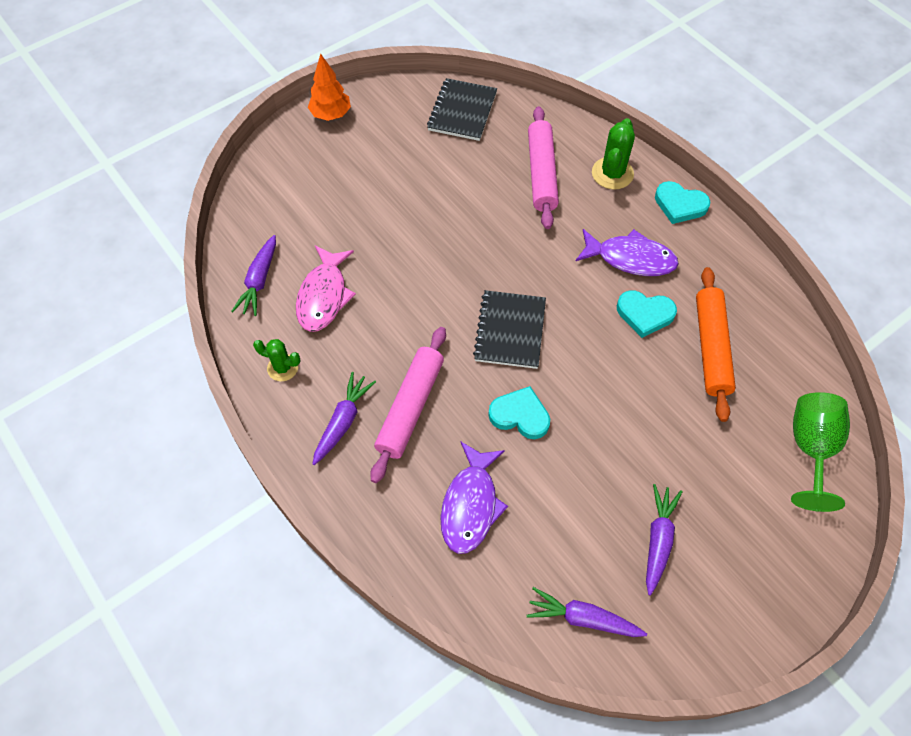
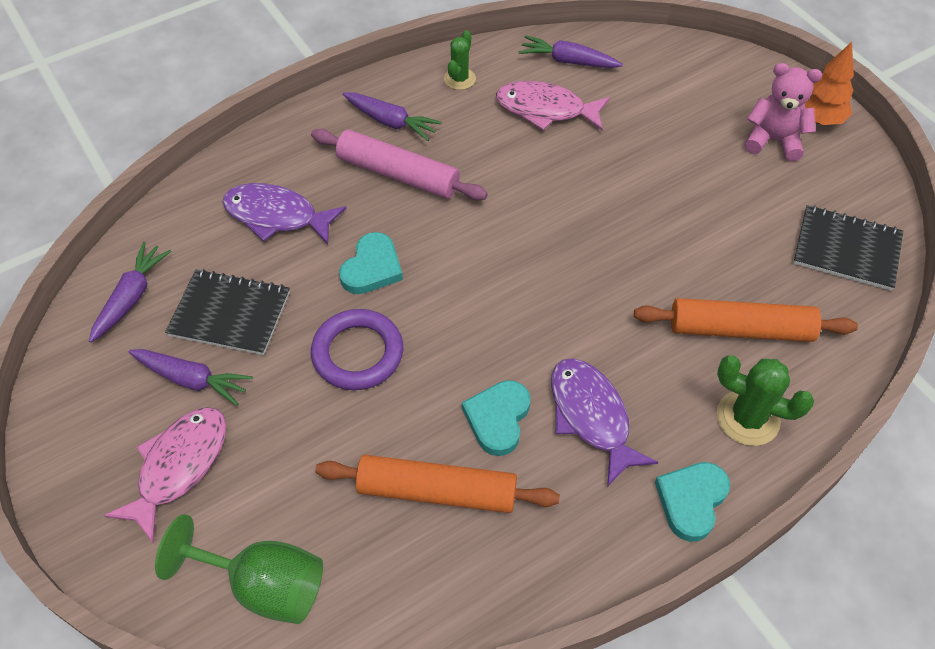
camera: 95 degrees right, 5 degrees down
(356, 143) = (773, 140): none -> pink teddy bear
(510, 331) = (486, 269): black notebook -> black notebook (230, 314)
(542, 173) = (740, 329): pink rolling pin -> orange rolling pin
(607, 414) = (358, 353): none -> purple ring
(630, 258) = (591, 416): purple fish -> purple fish turned 135 degrees clockwise
(738, 531) = (179, 466): none -> pink fish

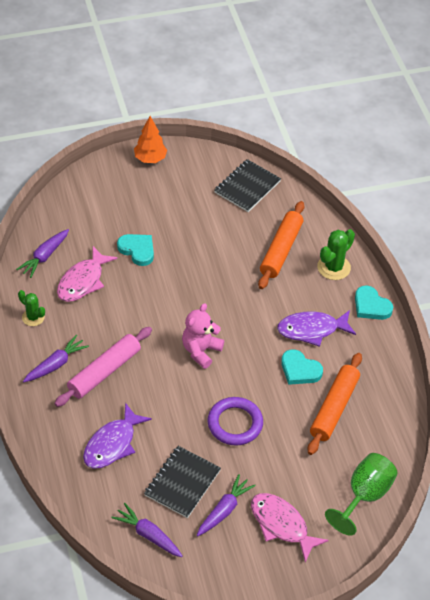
camera: 75 degrees left, 5 degrees down
(372, 268) = (175, 403): turquoise heart -> turquoise heart (137, 250)
(773, 140) = (157, 185): pink teddy bear -> pink teddy bear (201, 351)

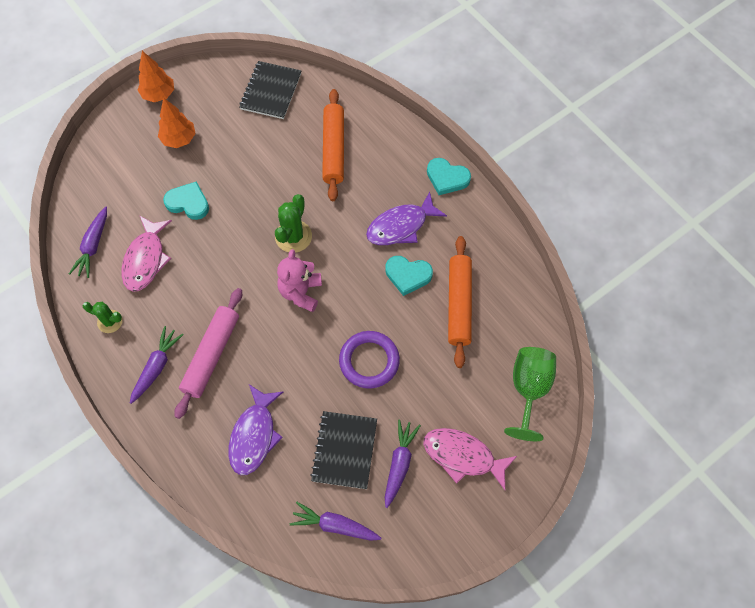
camera: 20 degrees left, 15 degrees up
(152, 199) = (179, 139): none -> orange tree
(334, 267) = (393, 149): green cactus -> green cactus (293, 236)

